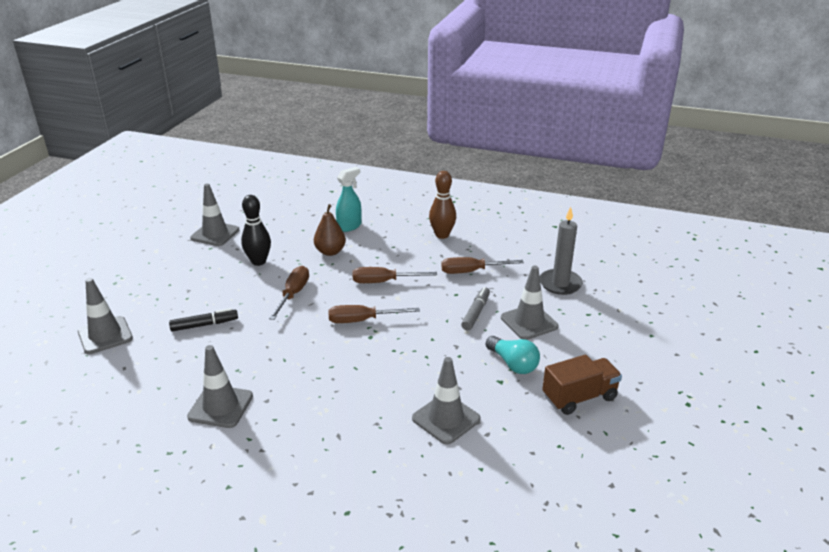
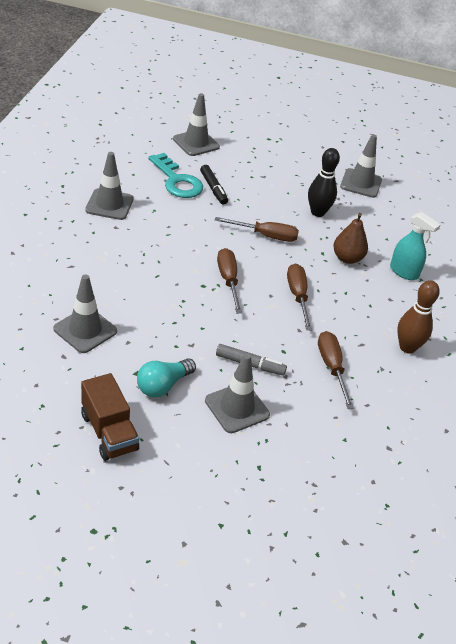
camera: 80 degrees right, 10 degrees up
(183, 351) = (177, 181): none -> turquoise key
(560, 284) = (320, 449): grey candle -> none

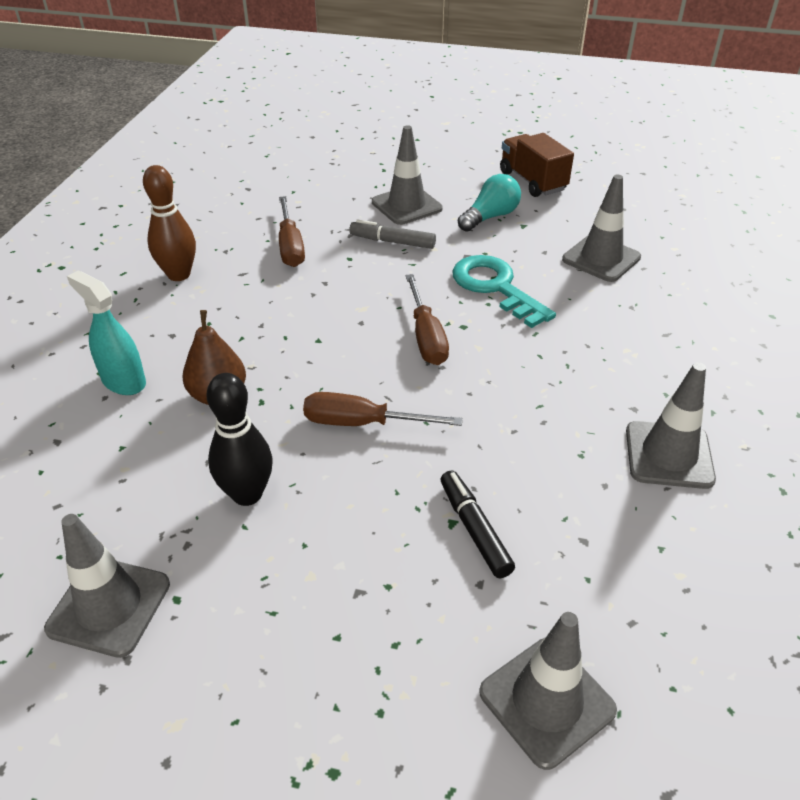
camera: 175 degrees left, 0 degrees up
(177, 181) = (558, 541): turquoise key -> turquoise key (495, 287)
(297, 296) = (319, 324): brown screwdriver -> none

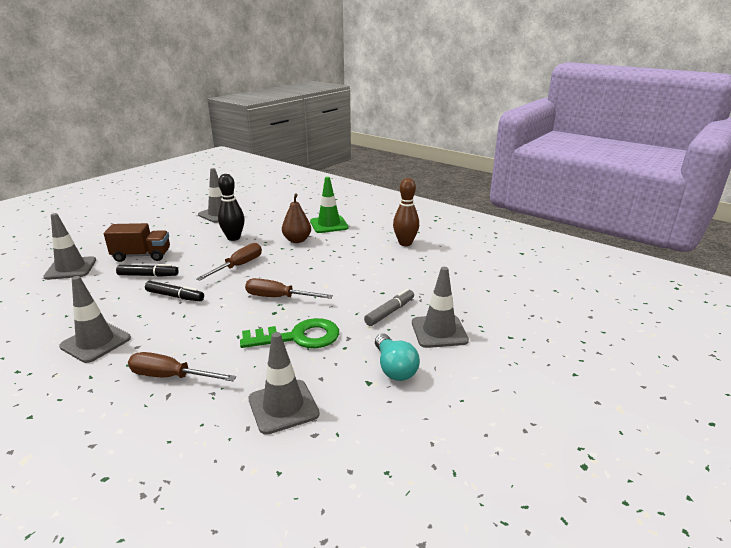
camera: 115 degrees right, 15 degrees down
(123, 381) = (329, 225): turquoise spray bottle -> green traffic cone
(290, 246) = (411, 276): brown screwdriver -> brown screwdriver (171, 377)
(495, 287) = (299, 337): turquoise key -> green key
(506, 445) = (175, 296): none -> black marker
(532, 181) = (446, 422): brown truck -> brown truck (142, 256)

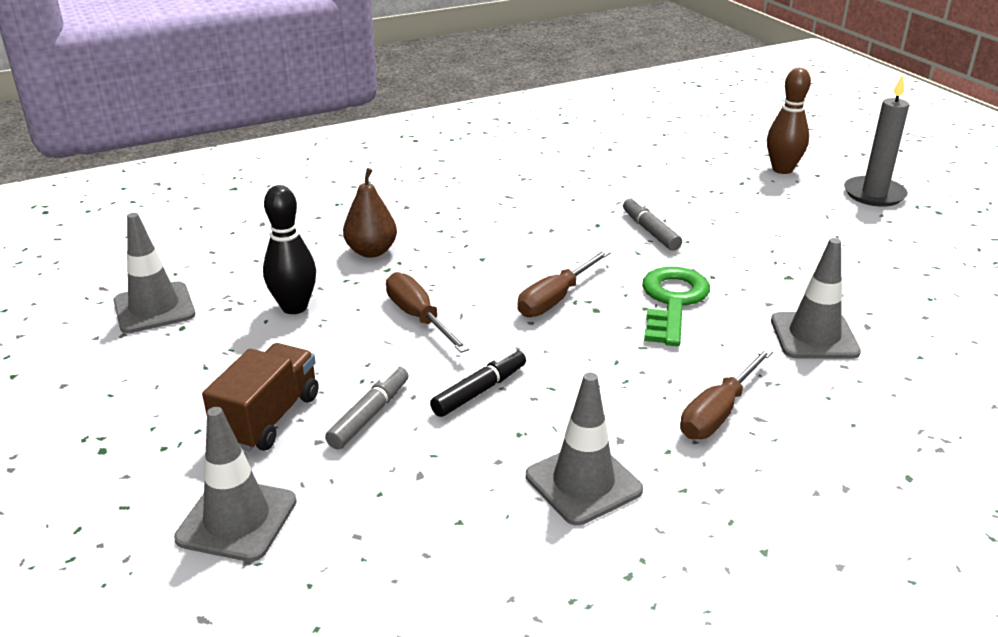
camera: 65 degrees left, 5 degrees up
(148, 275) = (369, 415): black marker -> grey marker
(329, 225) = (340, 215): green traffic cone -> none
(394, 368) = (769, 256): turquoise light bulb -> none
(405, 243) = (470, 177): brown bowling pin -> brown bowling pin (782, 169)
(439, 331) = (710, 214): grey traffic cone -> none
(573, 414) = (874, 194): none -> grey candle

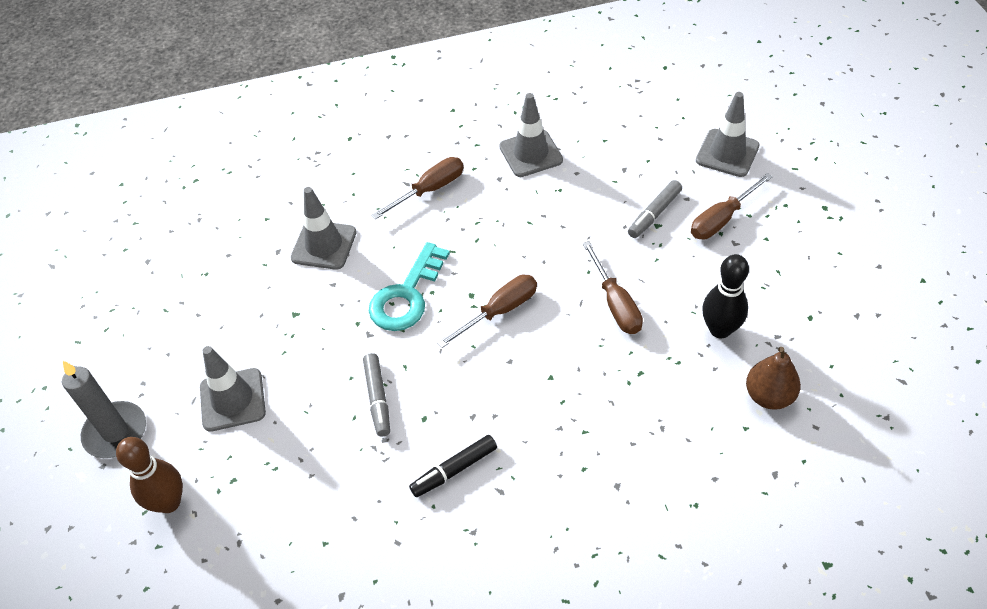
camera: 165 degrees left, 20 degrees up
(154, 308) = (842, 344): grey traffic cone -> grey traffic cone (232, 400)
(268, 418) = (722, 219): brown truck -> brown screwdriver
(371, 251) = (655, 403): brown pear -> brown pear (769, 396)
(479, 391) = (579, 225): black marker -> black marker (454, 470)
(672, 301) = (407, 295): green key -> turquoise key

